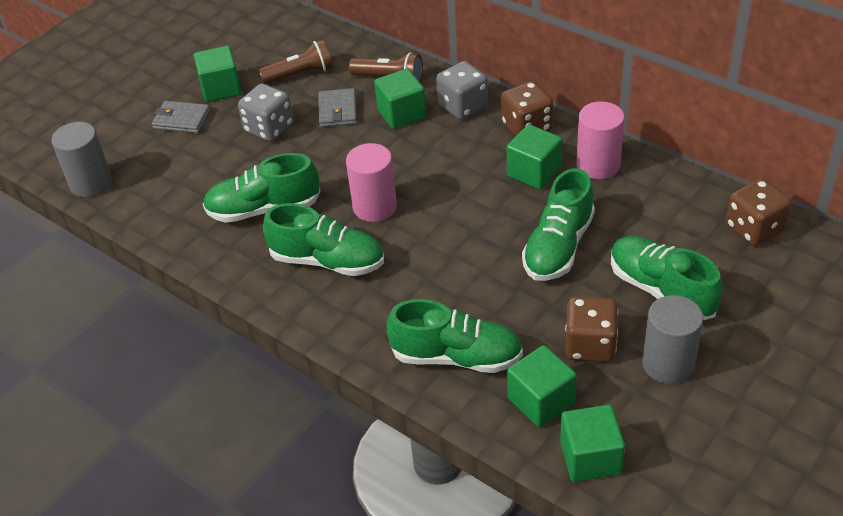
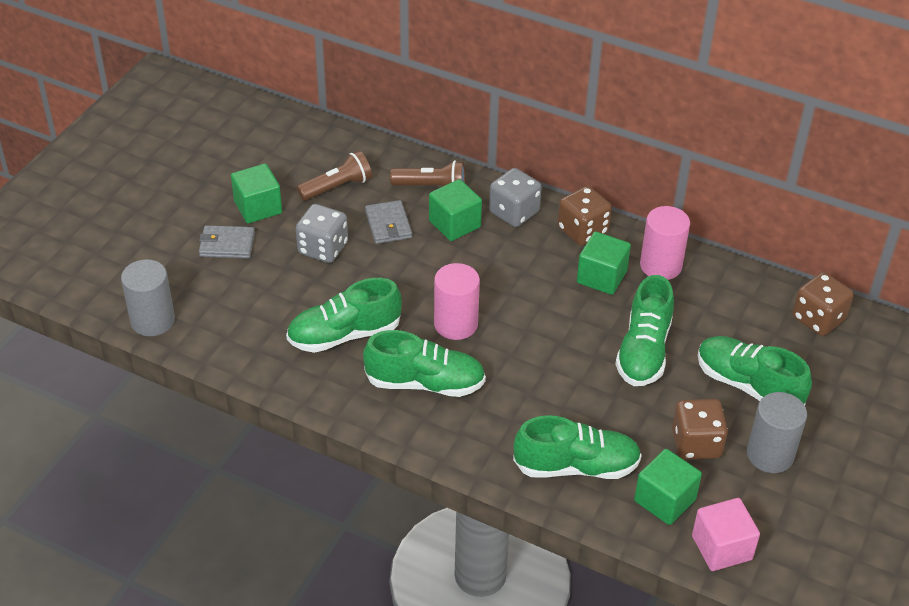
camera: 15 degrees left, 0 degrees up
(590, 457) = (721, 548): green cube -> pink cube

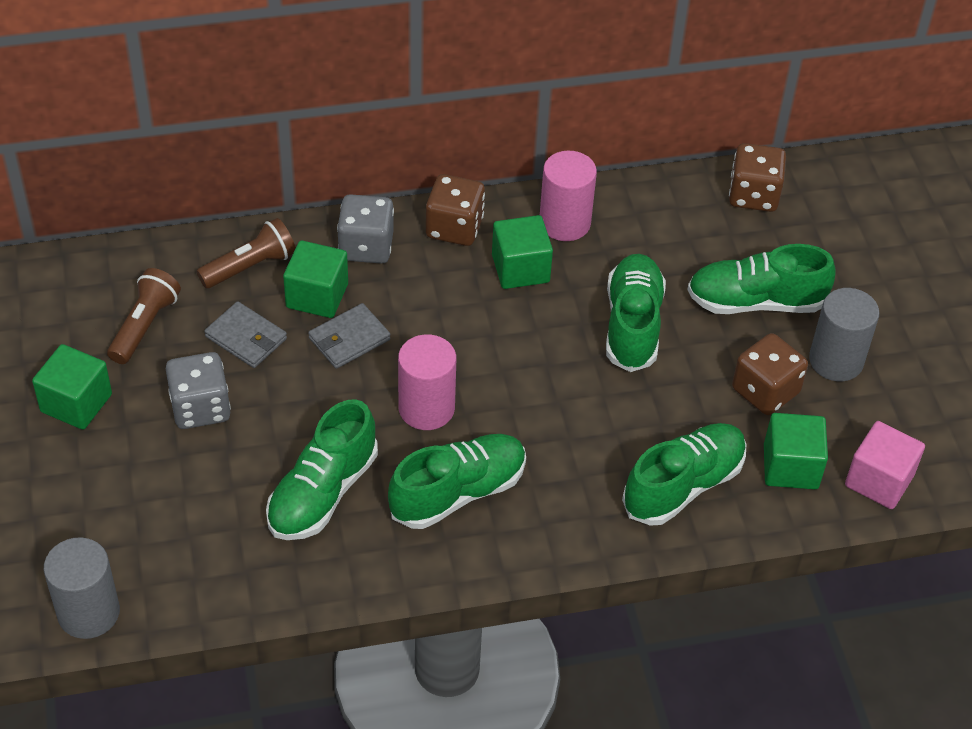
camera: 40 degrees left, 5 degrees up
(227, 244) = (84, 469): grey wallet -> grey wallet (349, 339)
(643, 351) = (632, 324): green shoe -> green shoe turned 150 degrees counterclockwise

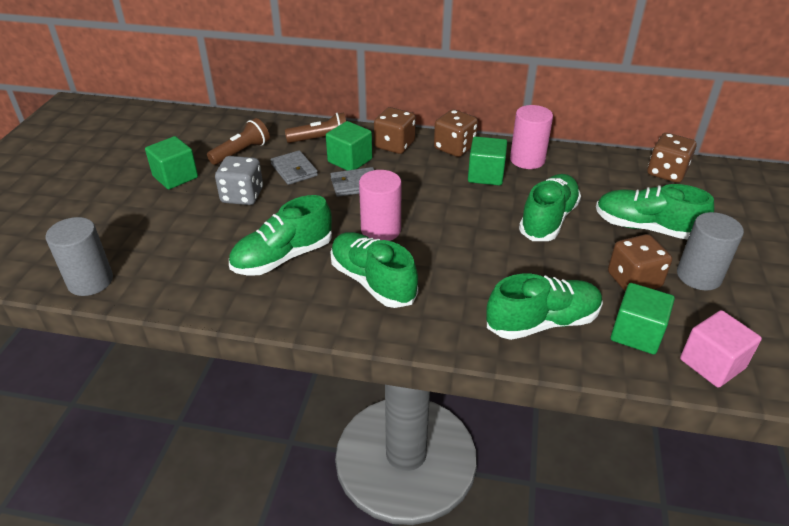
camera: 25 degrees right, 10 degrees down
(366, 247) = (394, 145): grey dice -> brown dice
(458, 493) = (372, 281): green shoe -> green shoe turned 120 degrees counterclockwise

